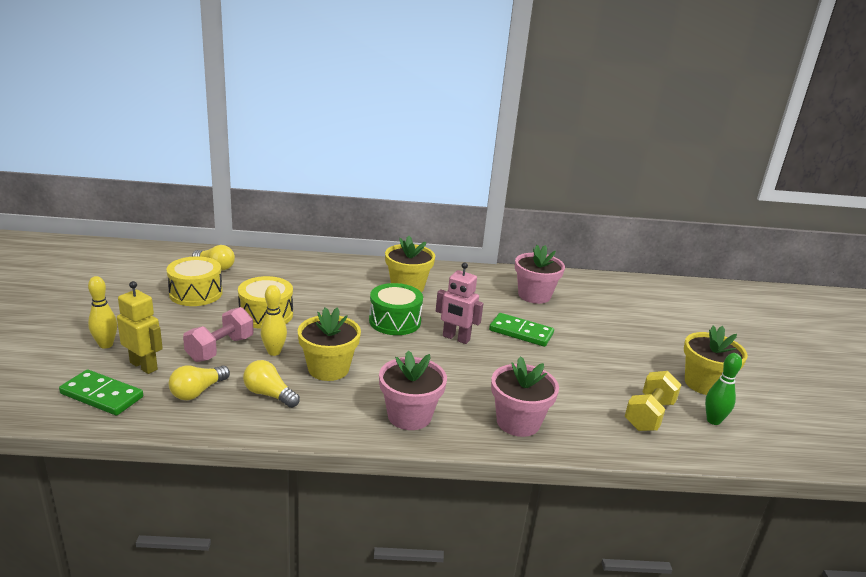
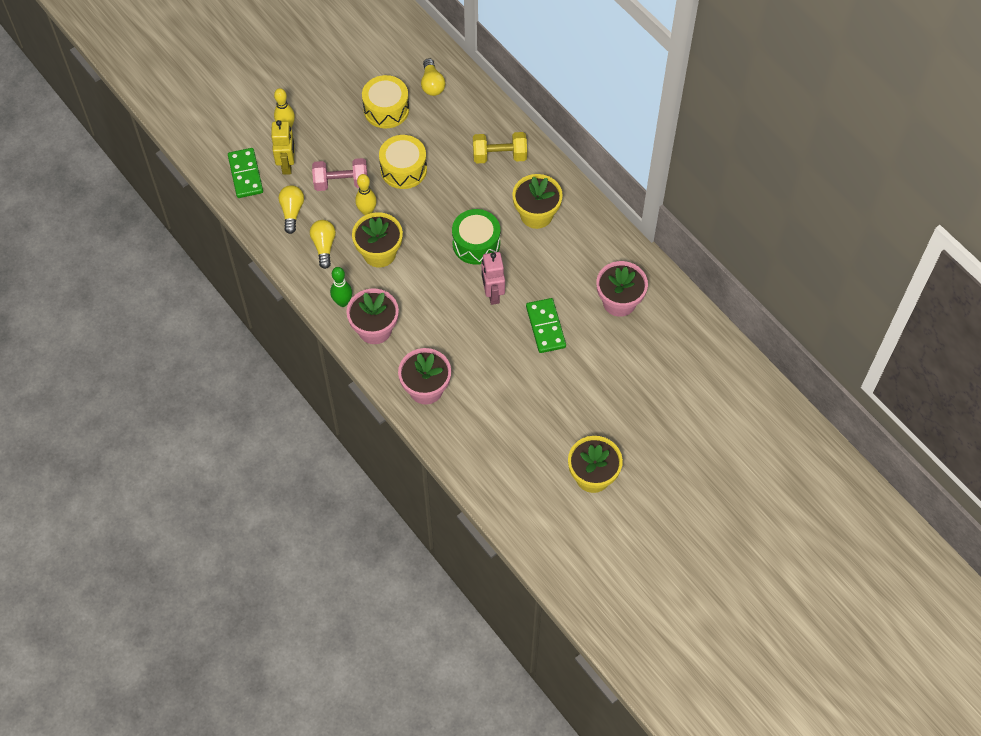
camera: 55 degrees right, 35 degrees up
(197, 392) = (292, 212): yellow light bulb -> yellow light bulb turned 90 degrees clockwise
(649, 415) = (510, 458): yellow dumbbell -> yellow dumbbell (499, 156)
(713, 420) = (543, 499): green bowling pin -> green bowling pin (342, 302)

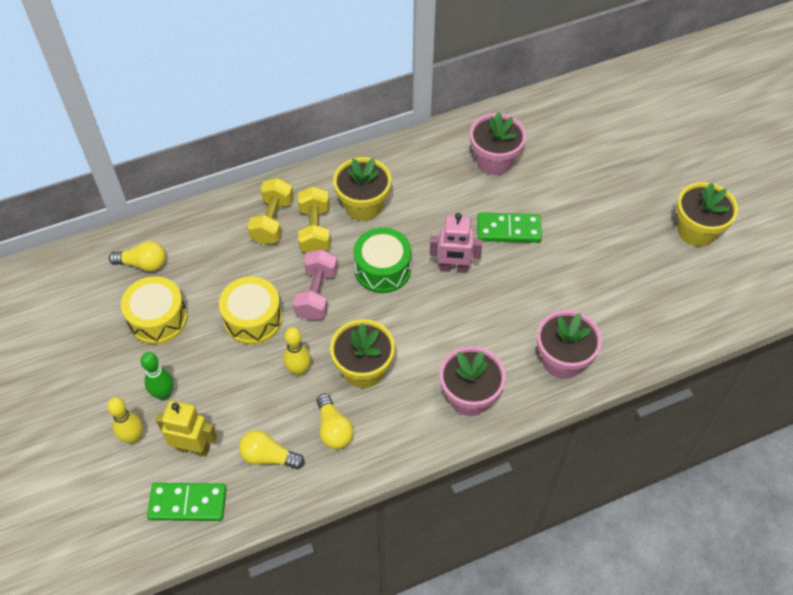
camera: 75 degrees left, 5 degrees down
(324, 246) = (333, 429): yellow light bulb -> yellow light bulb turned 120 degrees counterclockwise
(341, 182) = (246, 390): pink dumbbell -> pink dumbbell (317, 294)
(342, 302) = (421, 424): green bowling pin -> green bowling pin (164, 394)
(500, 187) = (315, 230): none -> yellow dumbbell

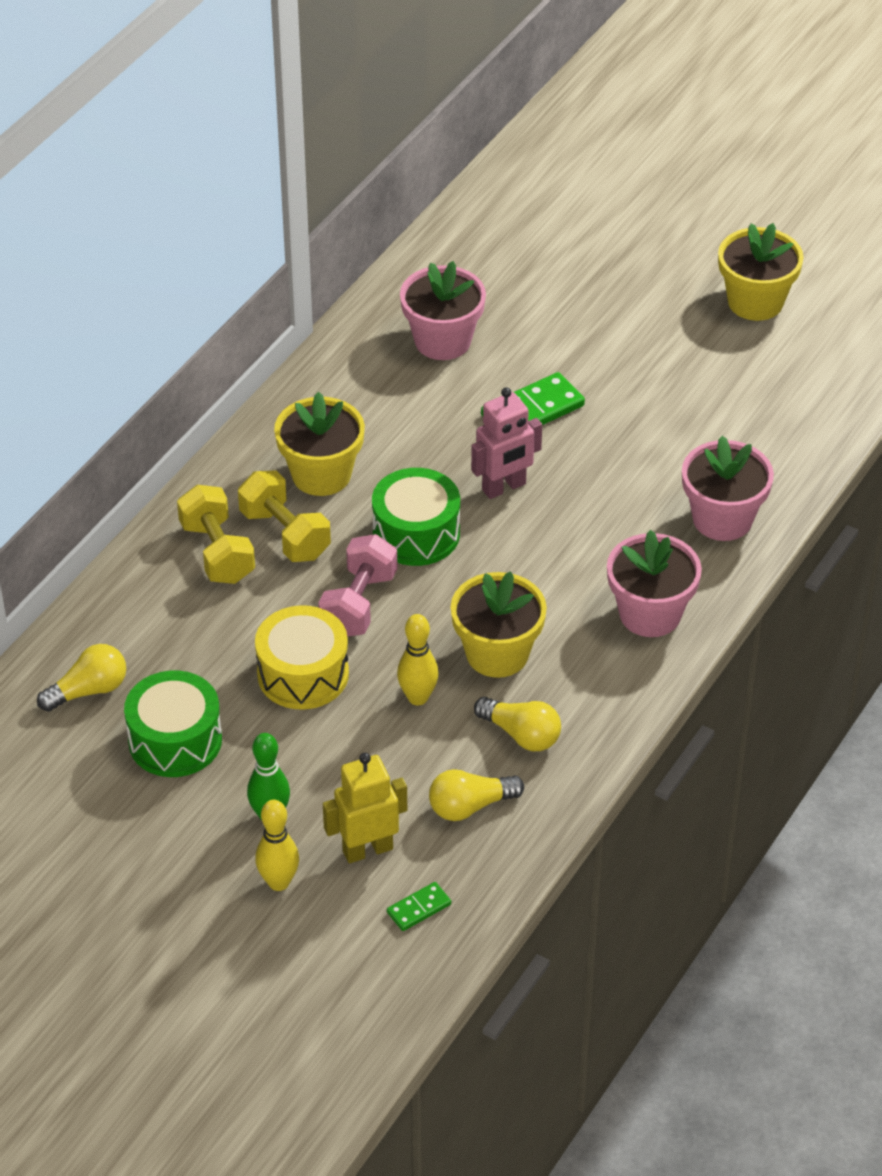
camera: 35 degrees left, 10 degrees down
(158, 319) = (175, 740): yellow drum -> green drum
(188, 503) = (419, 908): green domino -> green domino, size x0.53
(317, 294) = (359, 604): pink dumbbell -> pink dumbbell turned 45 degrees clockwise

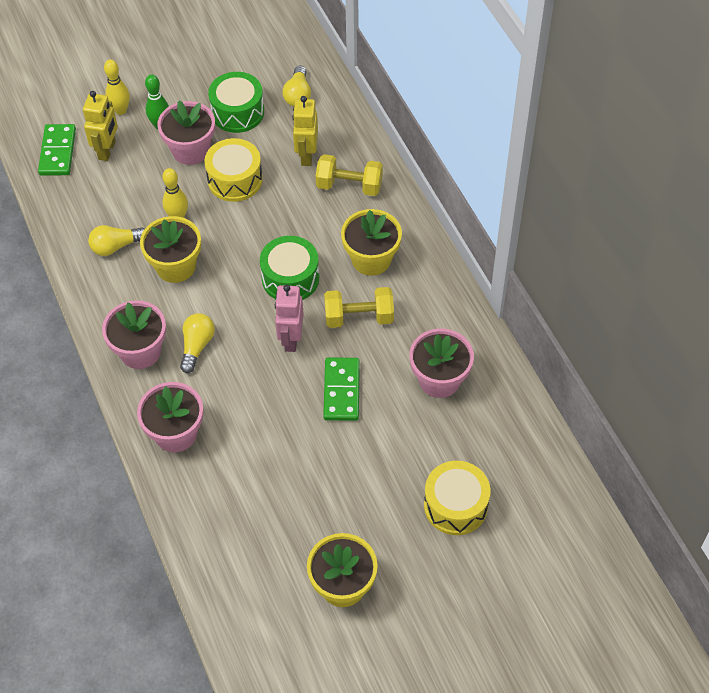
camera: 125 degrees right, 10 degrees up
(198, 622) = (306, 155): none -> yellow robot
(285, 534) = (338, 220): yellow dumbbell -> yellow dumbbell (359, 317)
(289, 752) = (191, 150): none -> pink flower pot
(359, 604) = (261, 226): pink dumbbell -> none
(419, 908) = (57, 152): green domino -> green domino, size x1.88
(470, 806) = (94, 202): yellow light bulb -> yellow light bulb (197, 346)
(586, 263) = (455, 505): none -> yellow drum

